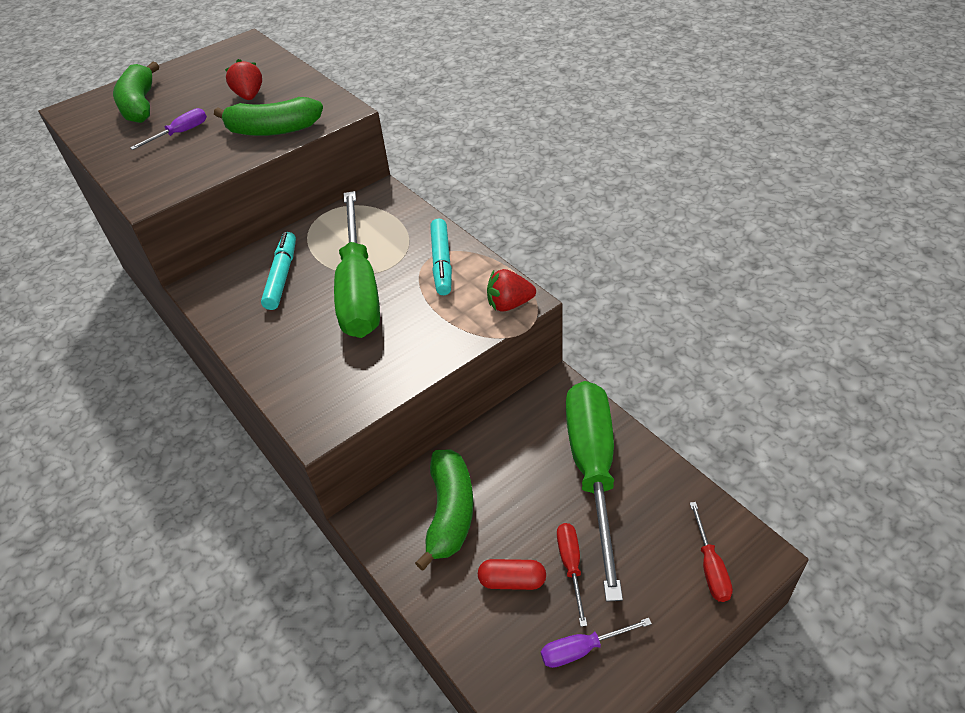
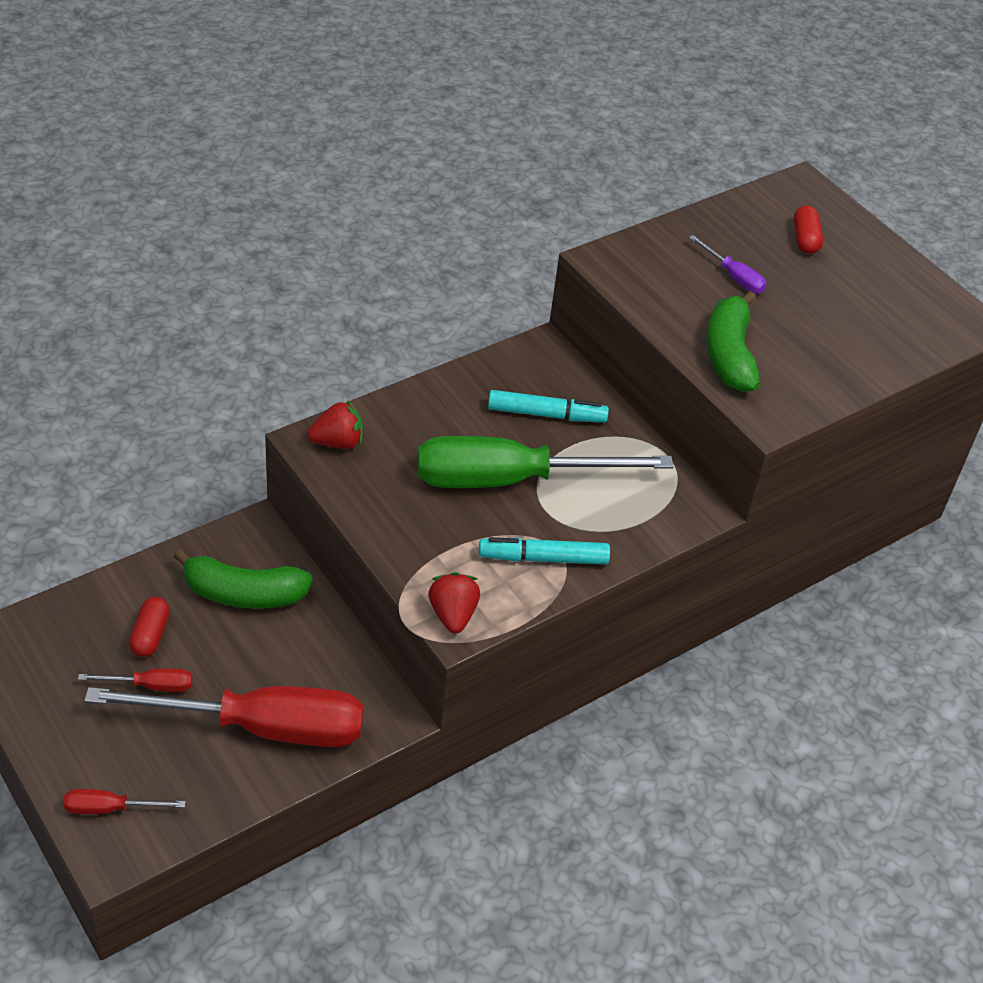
camera: 85 degrees right, 0 degrees up
(140, 105) = (805, 239): green banana -> red capsule
(249, 96) = (817, 332): red strawberry -> red strawberry (337, 442)
(582, 649) = (62, 679): purple screwdriver -> none
(593, 470) = (261, 727): green screwdriver -> red screwdriver

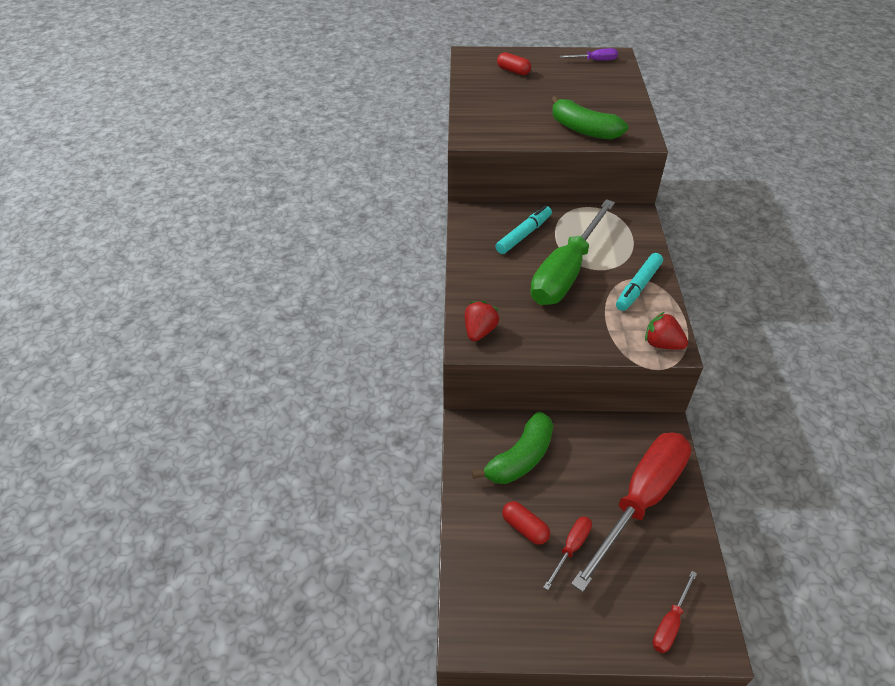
camera: 50 degrees left, 0 degrees up
(733, 277) = (523, 103): purple screwdriver -> purple screwdriver (594, 60)

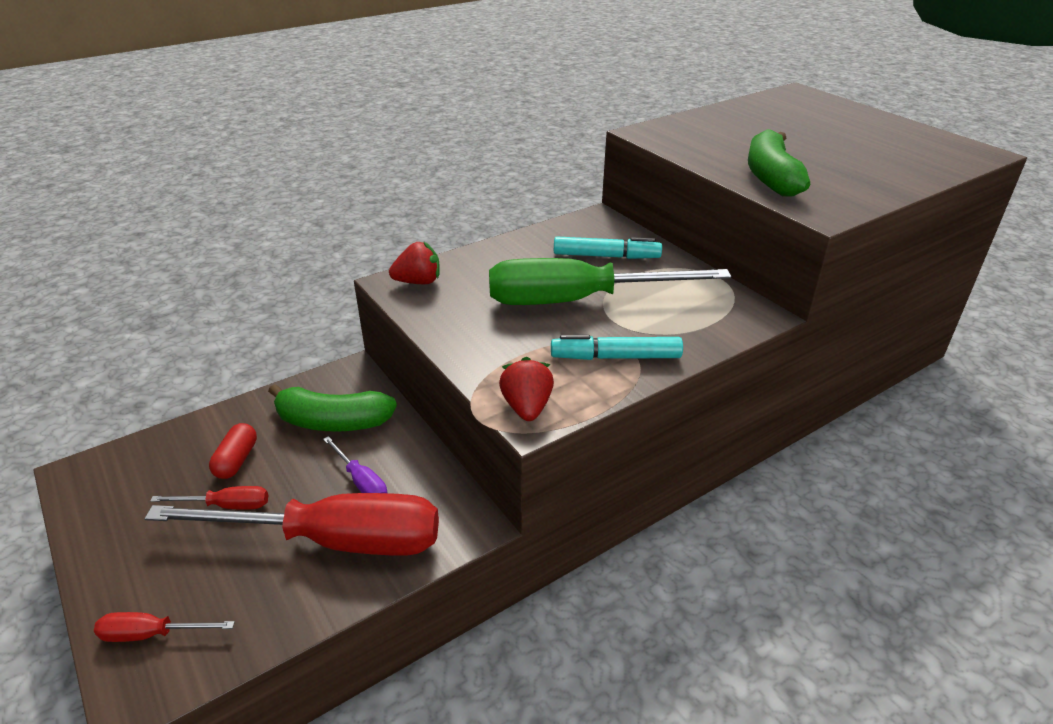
camera: 55 degrees right, 10 degrees down
(513, 71) = (812, 116): red capsule -> none
(594, 60) = (937, 145): purple screwdriver -> purple screwdriver (361, 482)

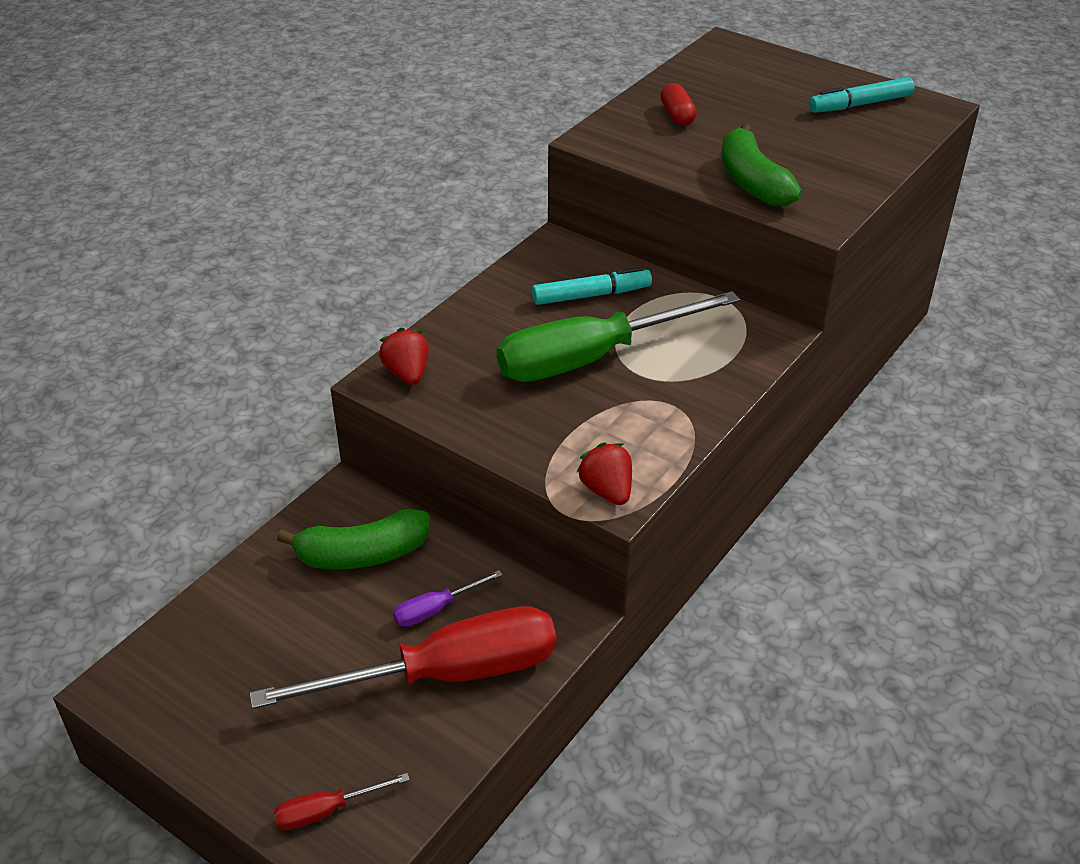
camera: 20 degrees left, 5 degrees up
(227, 506) = (310, 673): red screwdriver -> none
(236, 460) = (285, 624): red capsule -> red capsule (677, 116)
(361, 482) = (435, 609): purple screwdriver -> purple screwdriver turned 120 degrees clockwise
(418, 282) = (407, 374): red strawberry -> red strawberry turned 75 degrees counterclockwise
(616, 357) = (662, 415): turquoise marker -> turquoise marker (860, 104)

